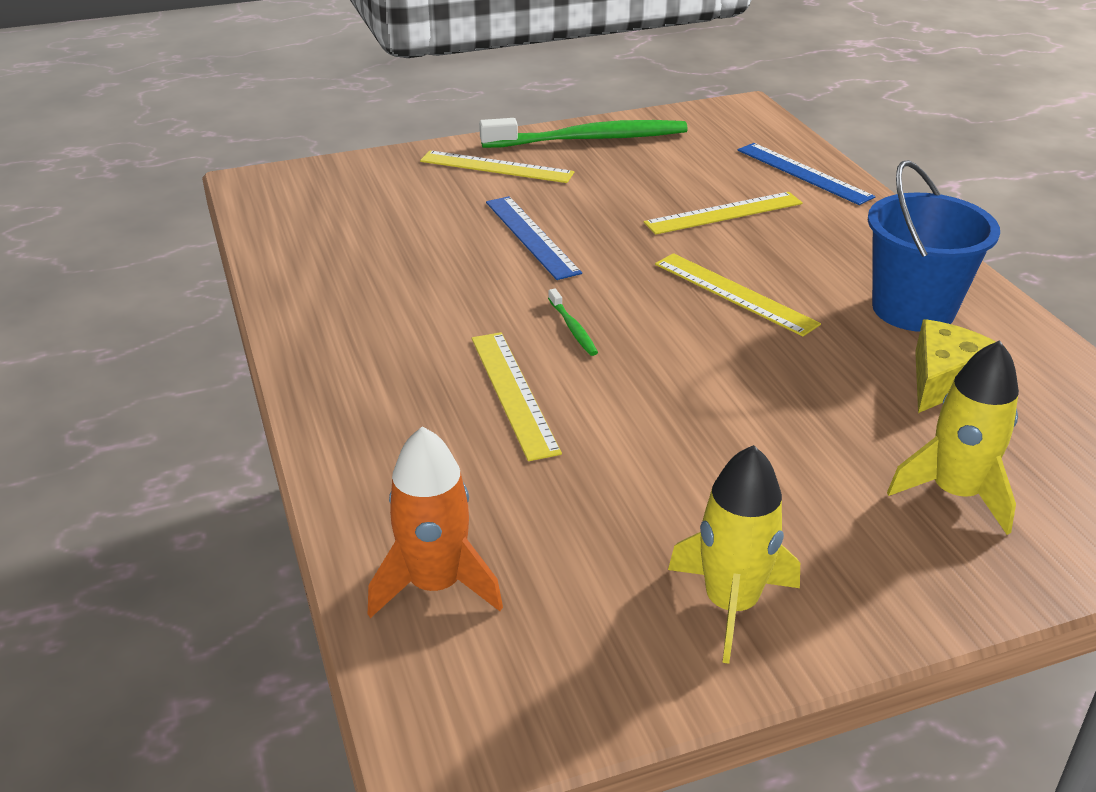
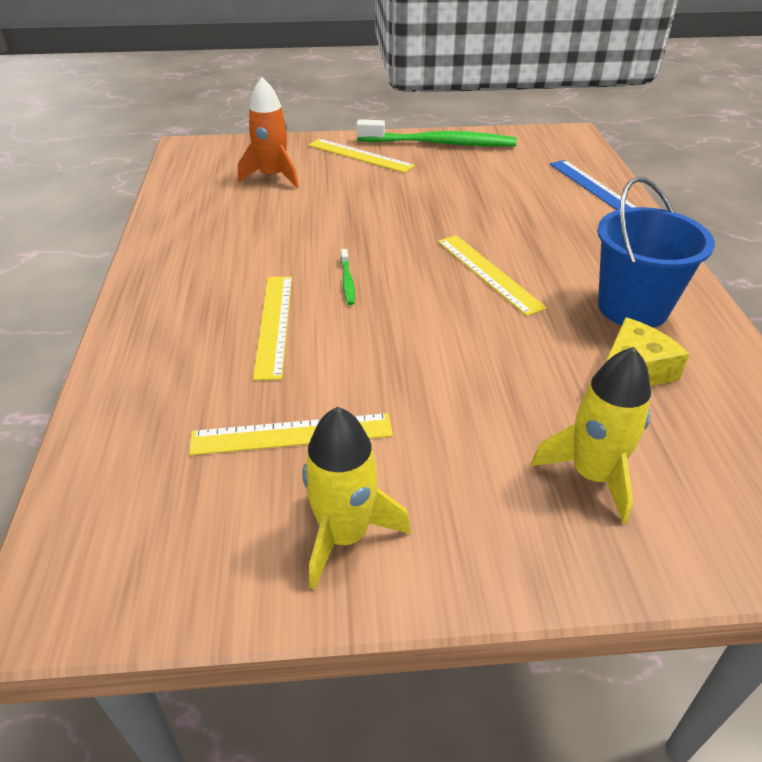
camera: 15 degrees right, 5 degrees up
(435, 584) = (125, 467): orange rocket -> orange rocket (273, 177)
(531, 236) = (356, 208): blue ruler -> none
(724, 213) = (513, 210): yellow ruler -> yellow ruler (292, 434)

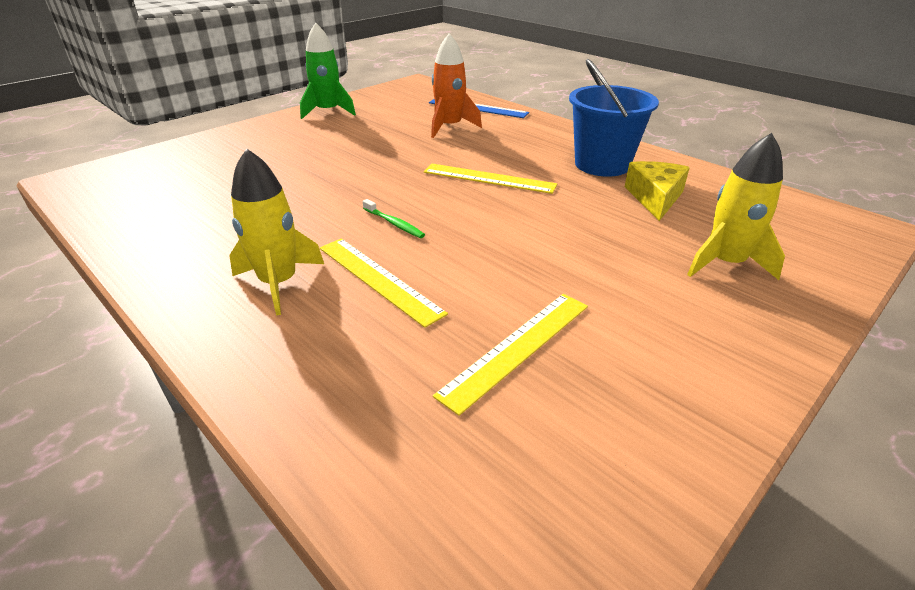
camera: 40 degrees left, 5 degrees down
(273, 177) = (207, 175): orange rocket -> orange rocket (449, 127)
(344, 535) = (661, 390): yellow rocket -> yellow rocket (278, 283)
(360, 155) = (270, 137): yellow ruler -> none
(439, 143) = (328, 112): green toothbrush -> green rocket

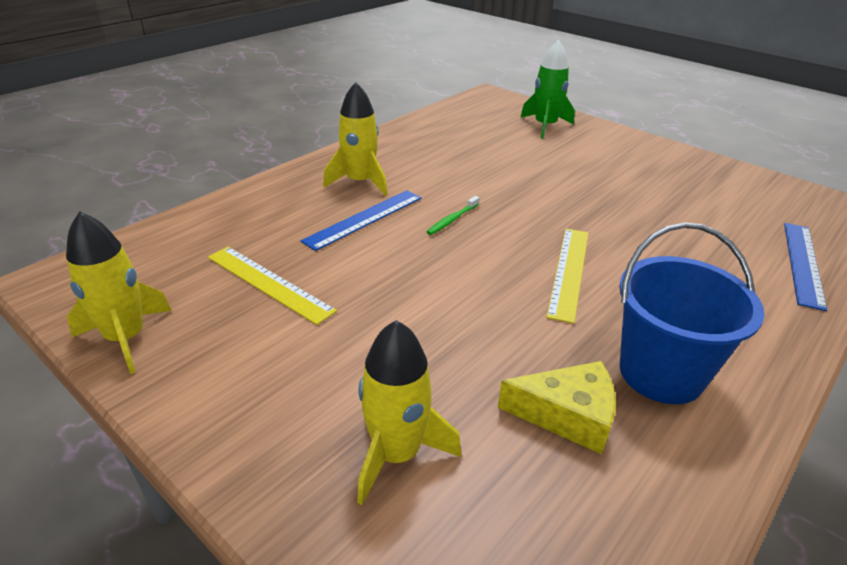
camera: 85 degrees right, 0 degrees up
(328, 112) = (694, 164): green rocket -> green rocket (545, 126)
(378, 279) = (364, 219): yellow ruler -> blue ruler
(449, 127) = (709, 242): orange rocket -> none
(654, 472) = (126, 338): none -> yellow rocket

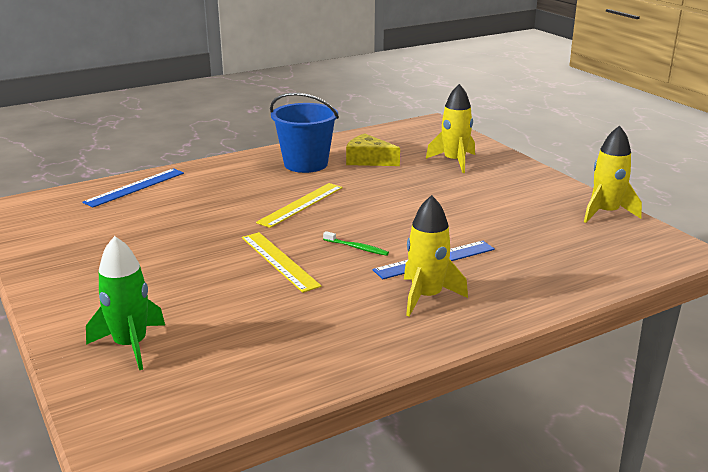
camera: 160 degrees left, 10 degrees down
(269, 283) = (518, 227): yellow ruler -> yellow ruler (279, 261)
(452, 220) = (357, 248): green toothbrush -> green toothbrush turned 60 degrees clockwise

